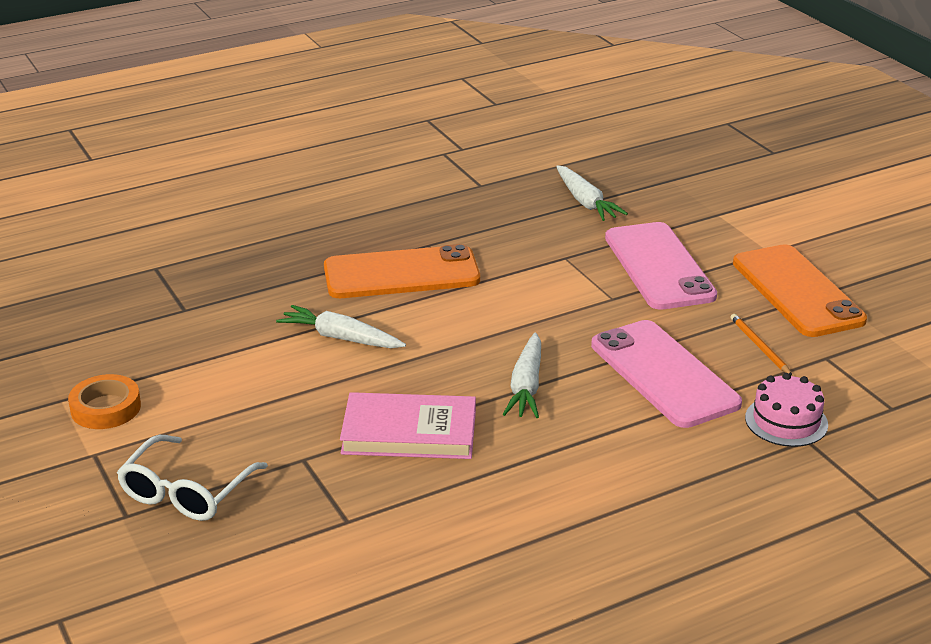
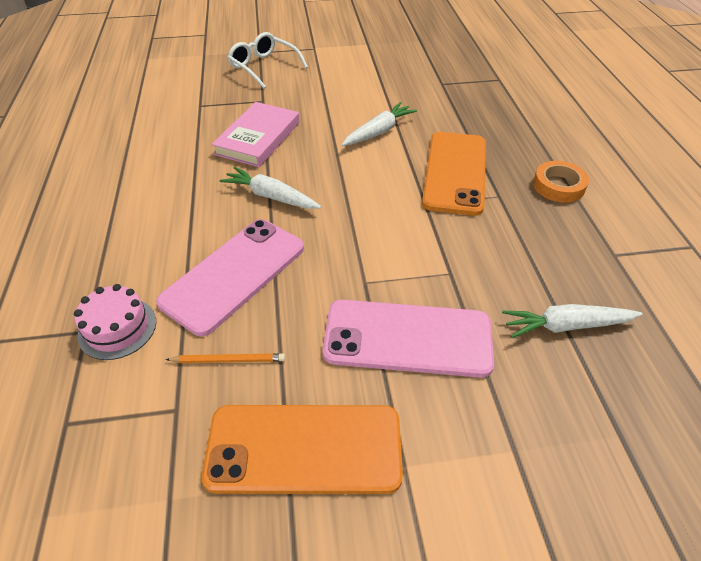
camera: 110 degrees right, 15 degrees up
(105, 408) = (352, 53): orange tape -> orange tape (558, 186)
(664, 374) = (234, 274): pink phone -> pink phone turned 45 degrees counterclockwise

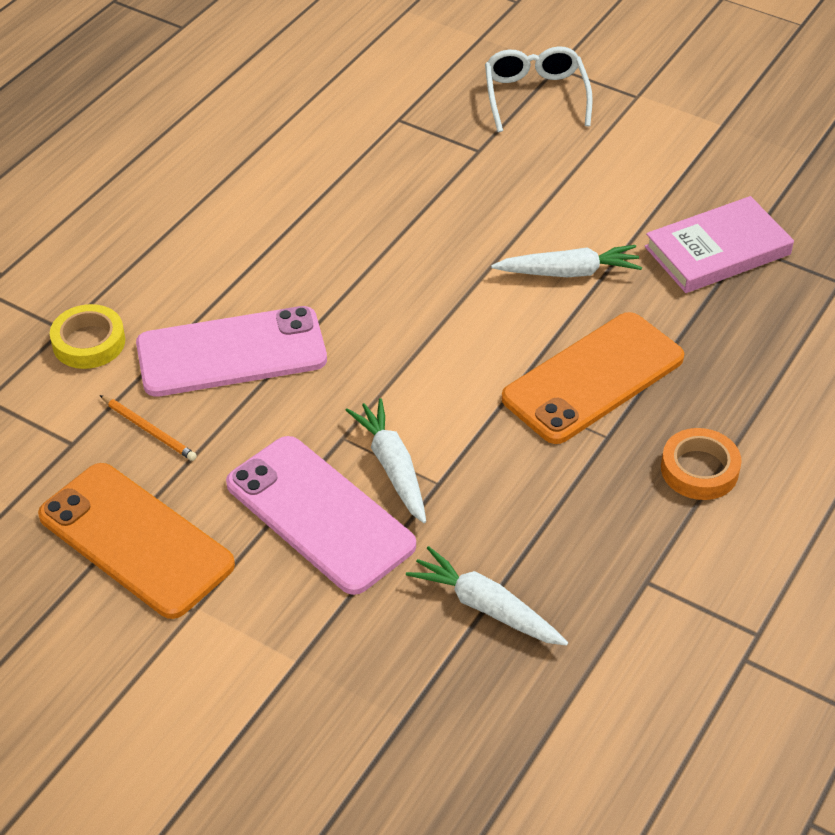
camera: 40 degrees right, 0 degrees up
(117, 328) = (89, 342): pink cake -> yellow tape
(258, 138) = (417, 203): pink book -> pink book (717, 251)
(271, 196) = (353, 287): white carrot -> white carrot (392, 467)

